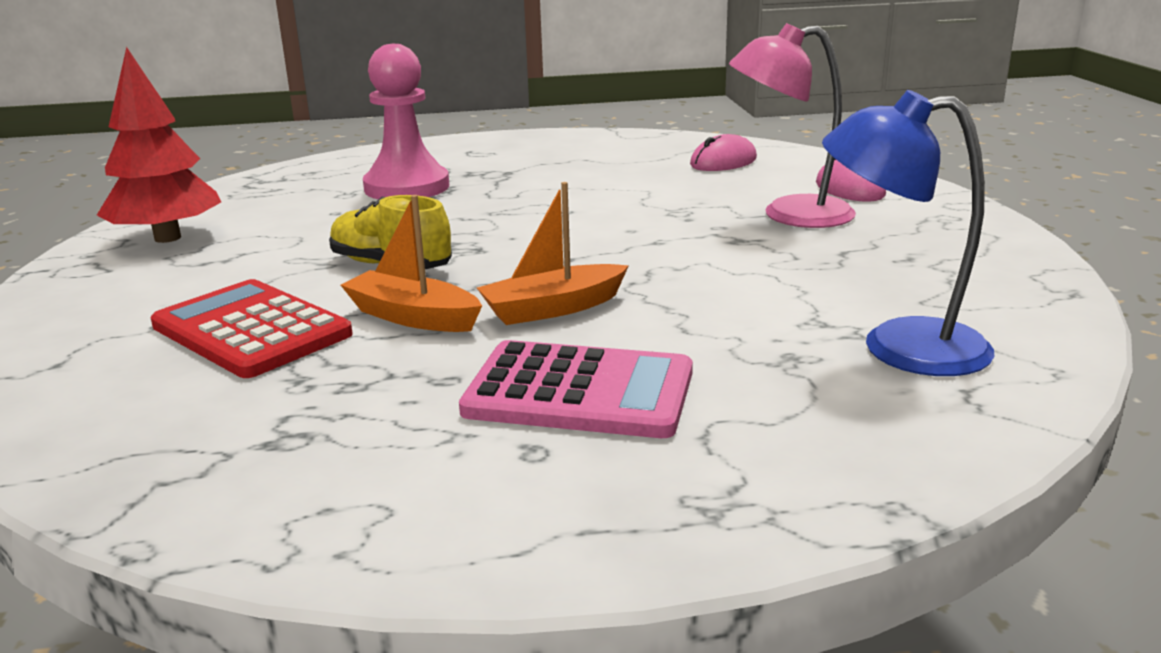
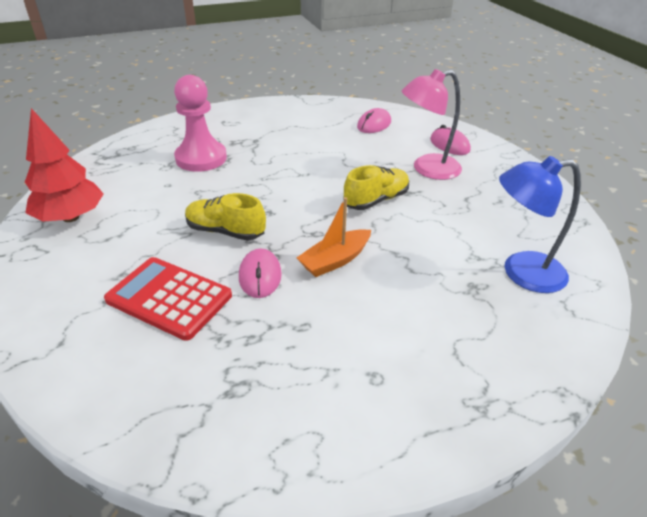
camera: 15 degrees left, 15 degrees up
(413, 317) = (260, 276): orange boat -> pink mouse
(579, 392) = (379, 327): pink calculator -> none
(672, 245) = (376, 200): none -> yellow shoe

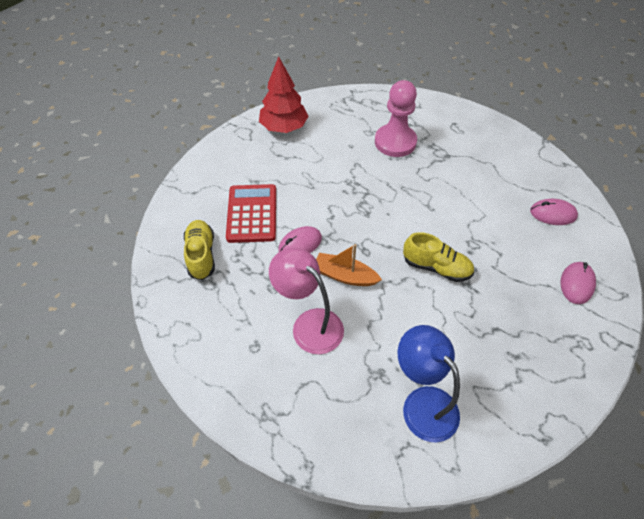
camera: 60 degrees right, 15 degrees up
(225, 231) = (328, 203): yellow shoe -> yellow shoe (201, 255)
(427, 169) = (516, 283): pink lamp -> pink lamp (309, 324)

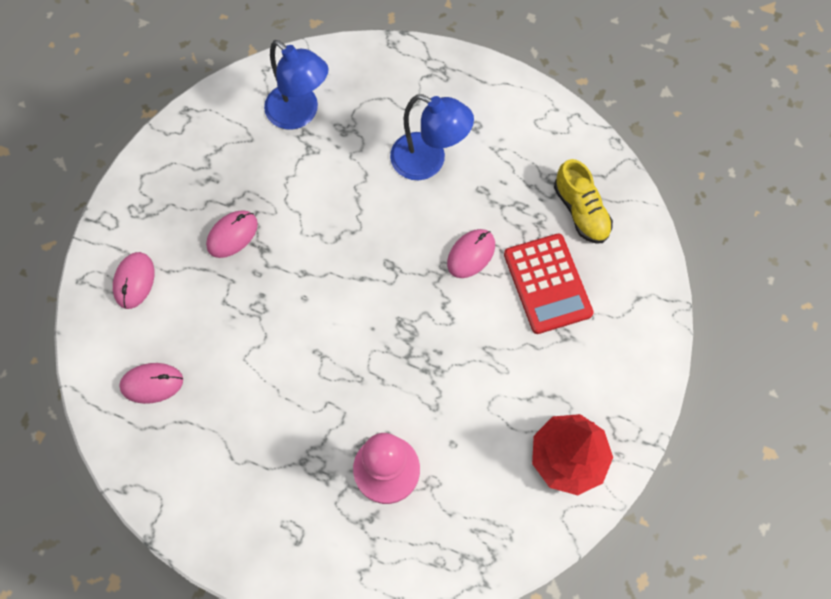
camera: 165 degrees right, 15 degrees up
(309, 324) = (428, 161): pink lamp -> blue lamp
(344, 276) = (406, 226): orange boat -> none
(436, 267) = (301, 263): yellow shoe -> none
(493, 301) = (232, 235): none -> pink mouse

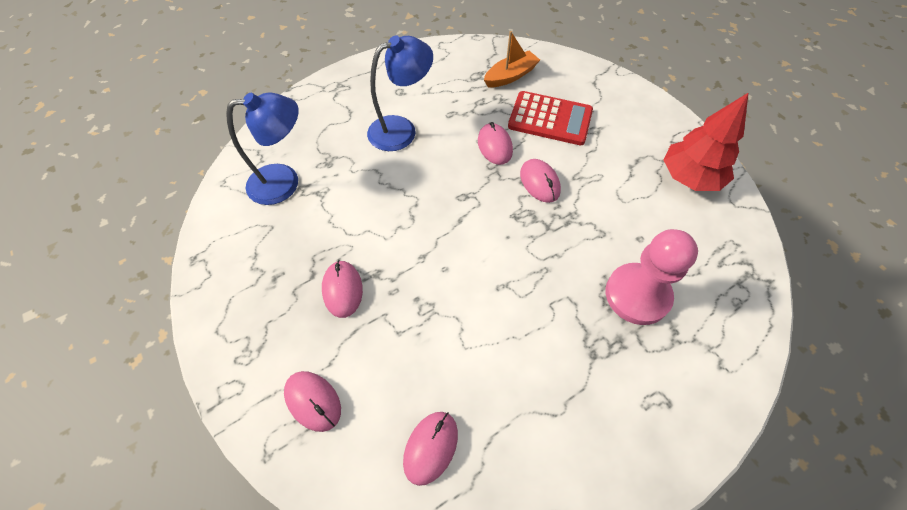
camera: 55 degrees left, 10 degrees down
(455, 320) = (539, 182): none -> pink mouse
(580, 211) = (510, 76): yellow shoe -> orange boat

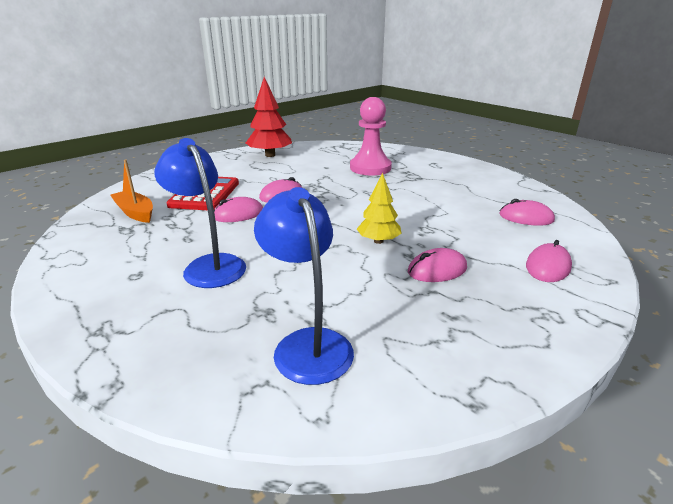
camera: 100 degrees left, 30 degrees down
(410, 254) = (378, 241): none -> yellow tree

